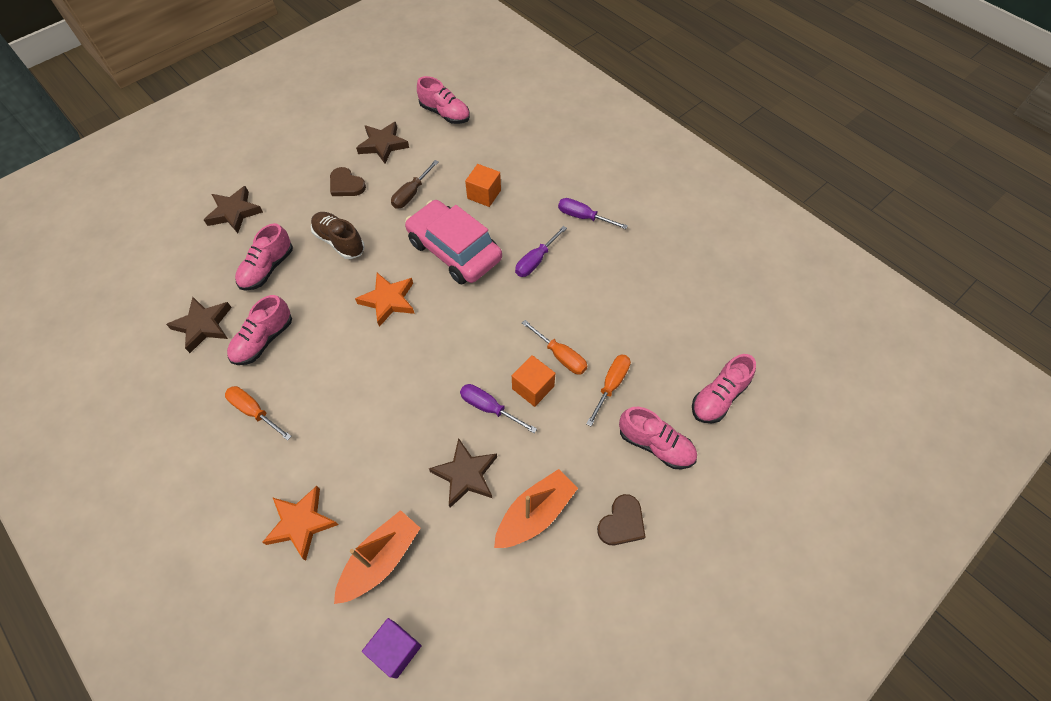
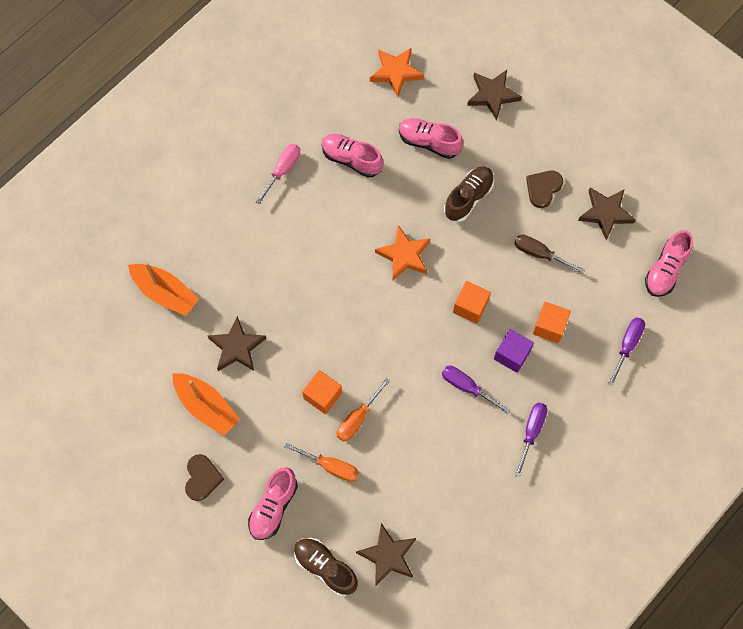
camera: 85 degrees right, 10 degrees up
(203, 326) = (362, 107): brown star -> brown star (388, 556)
(254, 411) = (283, 170): orange screwdriver -> pink screwdriver
(301, 523) = (191, 229): orange star -> orange star (396, 72)
(395, 649) = (102, 315): purple cube -> purple cube (512, 355)
(454, 250) = (470, 306): pink car -> orange cube
(488, 407) = (300, 359): purple screwdriver -> purple screwdriver (627, 345)
(622, 522) = (202, 478): brown heart -> brown heart turned 120 degrees counterclockwise
(718, 397) = (325, 567): pink shoe -> brown shoe

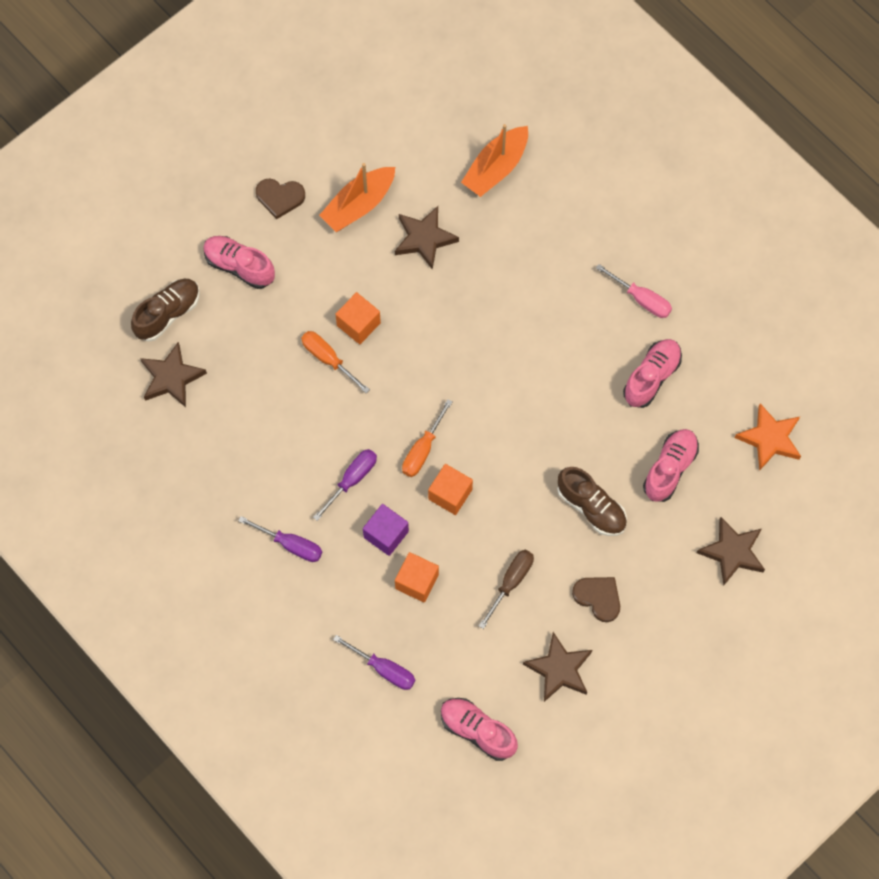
camera: 95 degrees right, 0 degrees up
(331, 466) = (277, 327): orange screwdriver -> orange screwdriver (422, 450)
(404, 255) = (521, 426): orange star -> none

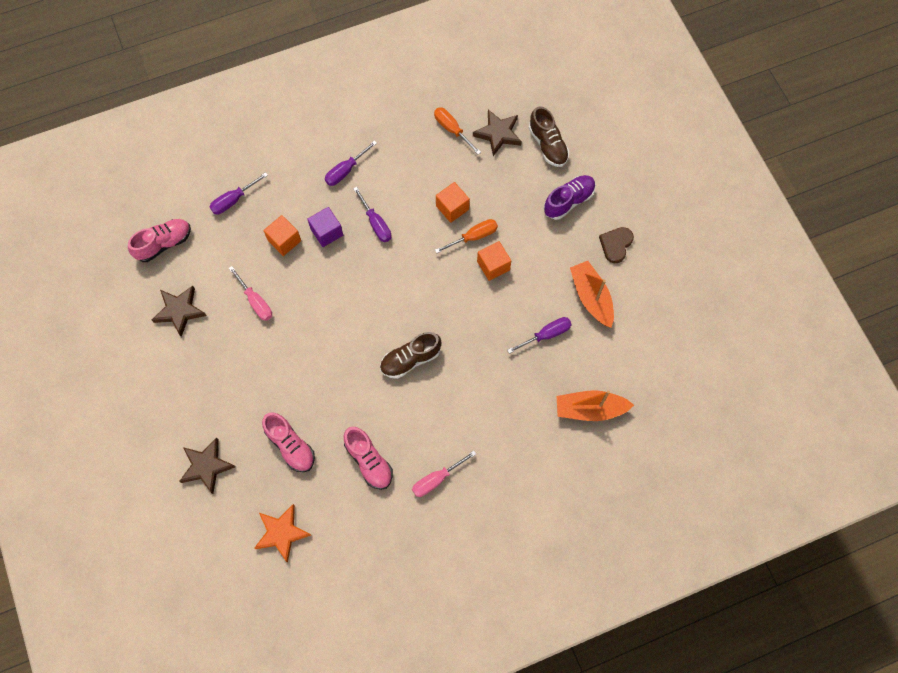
camera: 110 degrees right, 0 degrees up
(239, 266) = (568, 201): pink shoe -> purple shoe
(422, 450) = (378, 276): orange screwdriver -> orange screwdriver (452, 129)
(424, 238) = (546, 334): brown star -> purple screwdriver
(450, 494) = (338, 283): orange cube -> orange cube (452, 208)
(496, 168) = (590, 409): orange boat -> orange boat turned 60 degrees counterclockwise
(511, 582) = (256, 302): brown screwdriver -> pink screwdriver
(591, 507) = (286, 377): brown shoe -> brown shoe (410, 359)
(598, 598) = (217, 356): brown heart -> none

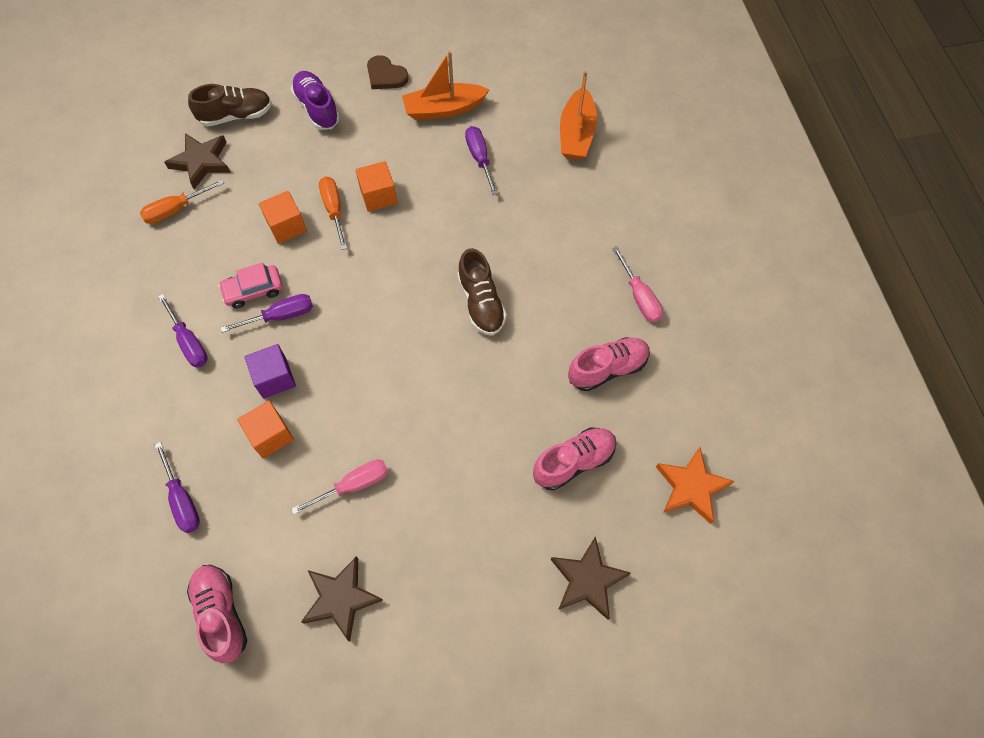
camera: 80 degrees left, 5 degrees down
(393, 200) = (253, 290): none -> pink car

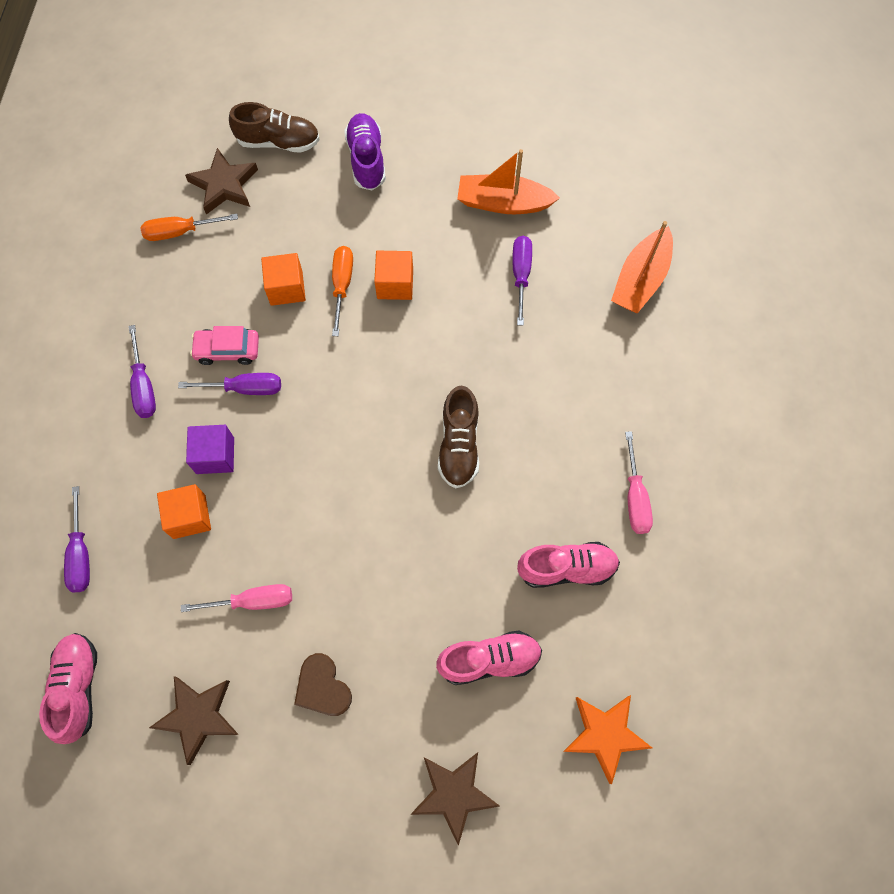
camera: 20 degrees right, 5 degrees up
(385, 75) = (454, 142): brown heart -> brown heart (322, 687)

